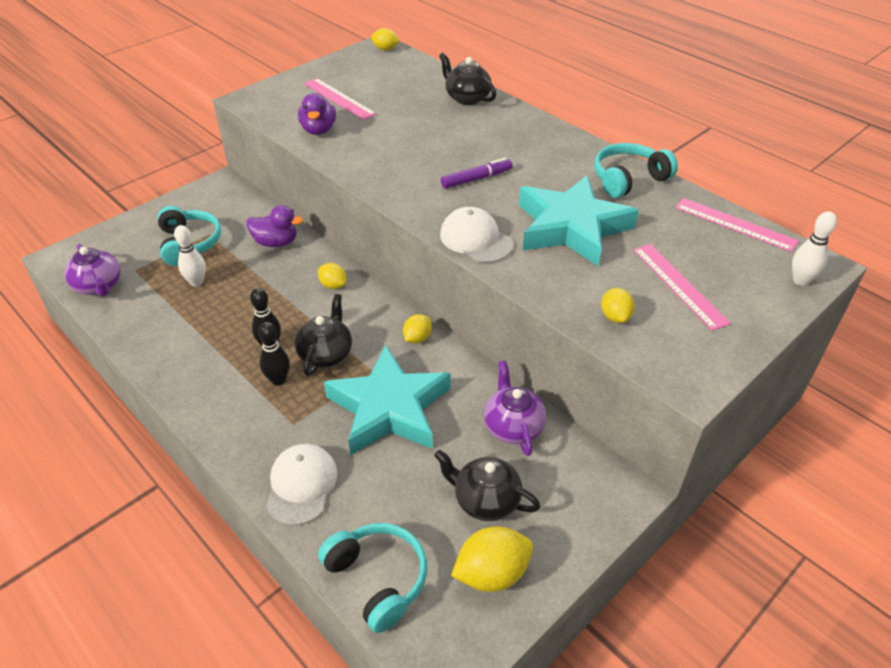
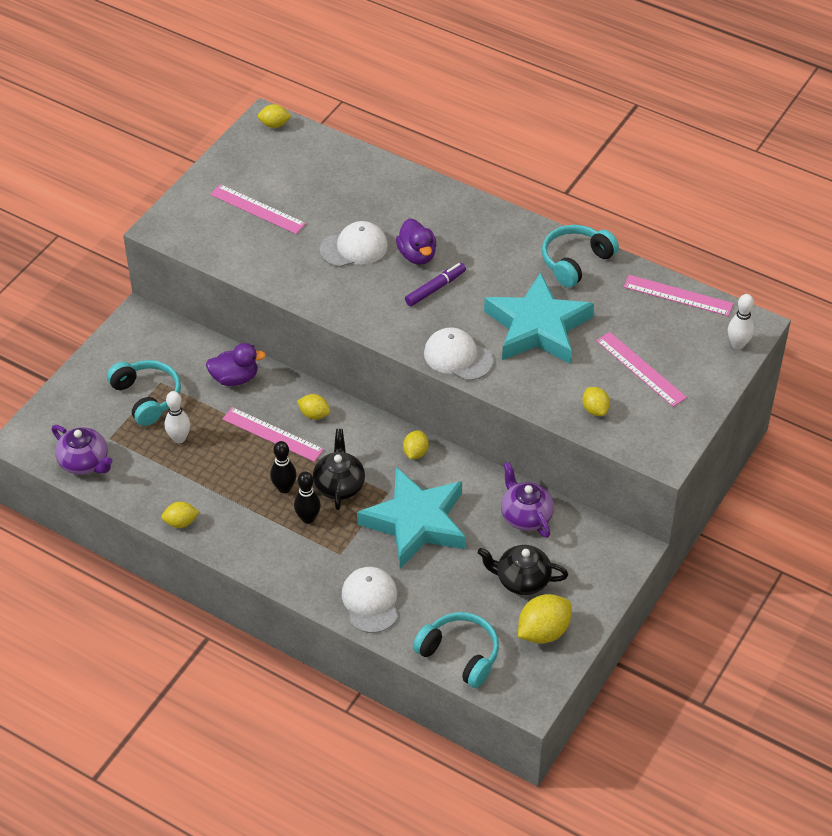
camera: 15 degrees left, 5 degrees up
(151, 358) = (181, 522): none -> yellow lemon
(285, 295) = (272, 434): none -> pink ruler
(318, 130) = (257, 256): purple duck -> purple duck (417, 255)
(411, 137) = (354, 247): none -> white cap
(467, 98) = (390, 184): black teapot -> none

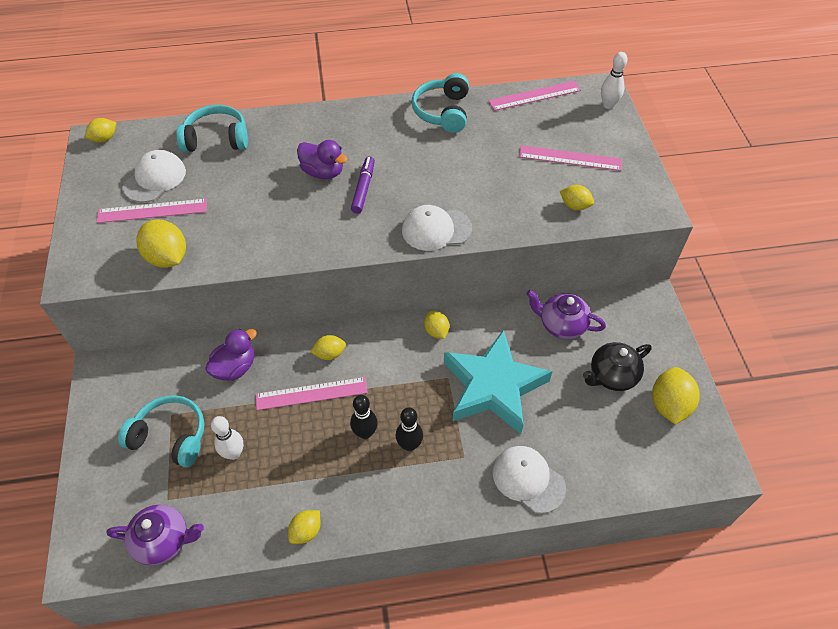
camera: 40 degrees left, 5 degrees up
(236, 254) = (167, 258): none -> yellow lemon
(339, 485) = (406, 398): black teapot -> none
(354, 247) = (266, 195): white cap -> white cap (155, 179)
(460, 654) = (637, 471): turquoise headphones -> turquoise headphones (216, 139)
(537, 327) = (468, 172): turquoise star -> none

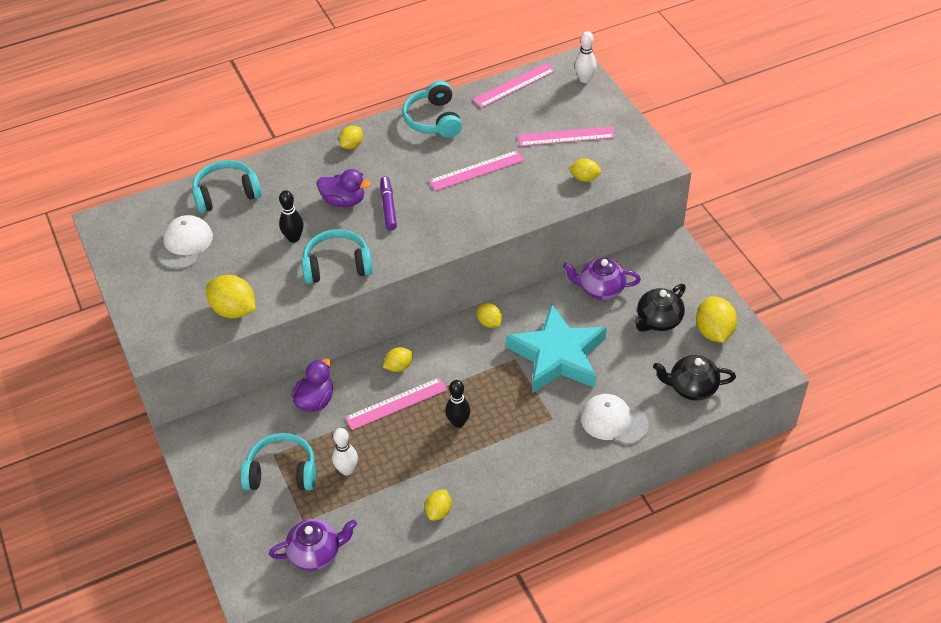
camera: 15 degrees left, 5 degrees down
(104, 139) = (114, 219): yellow lemon -> yellow lemon (352, 145)
(152, 211) = (197, 273): pink ruler -> pink ruler (476, 170)
(287, 237) = (337, 265): none -> turquoise headphones
(409, 445) = (501, 422): black bowling pin -> black bowling pin (294, 238)
(436, 229) = (469, 227): white cap -> none
(626, 464) = (692, 387): none -> black teapot

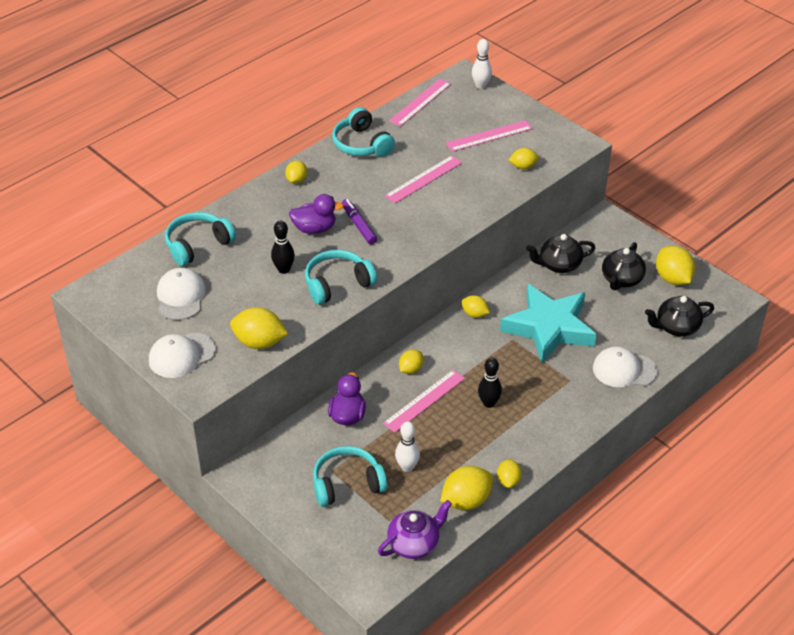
camera: 20 degrees left, 5 degrees down
(156, 306) = (181, 355): none -> white cap
(387, 521) = (466, 501): none -> yellow lemon
(600, 289) = (559, 265): purple teapot -> black teapot

